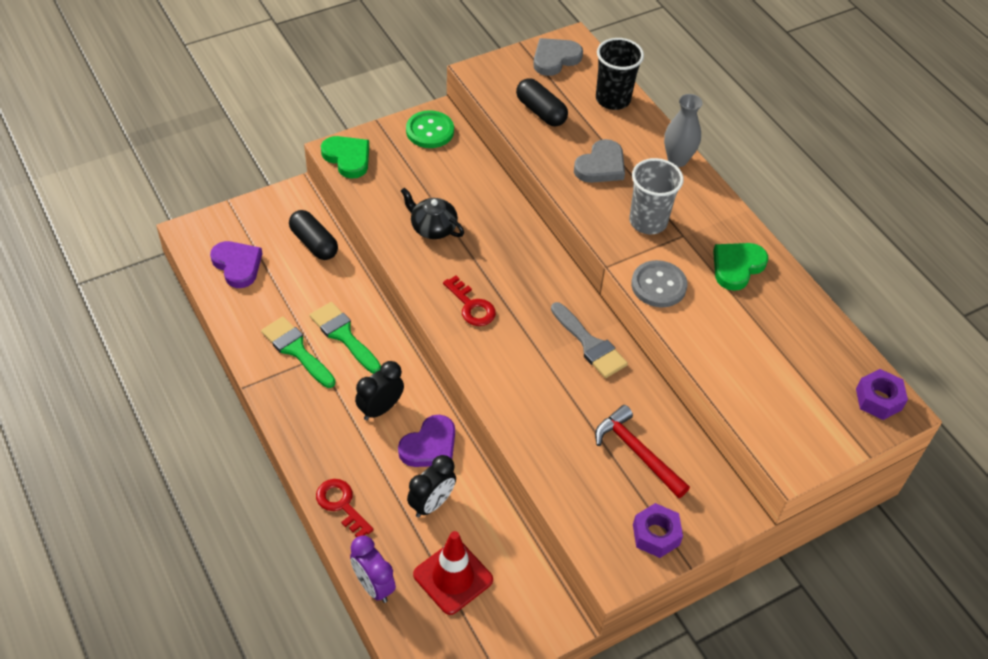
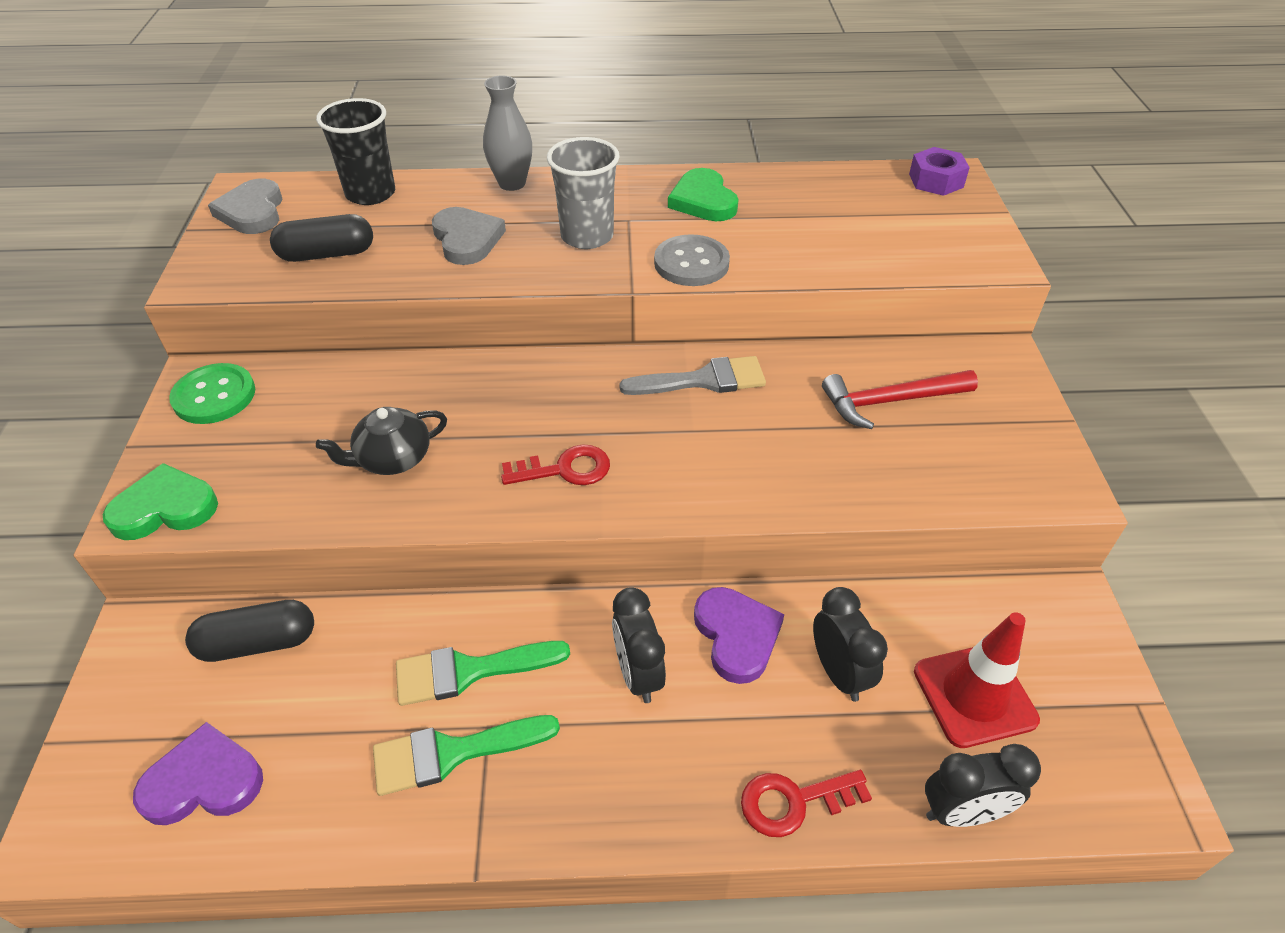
camera: 60 degrees left, 5 degrees down
(373, 585) = (962, 812): purple clock -> black clock
(656, 535) = (1019, 431): purple nut -> none

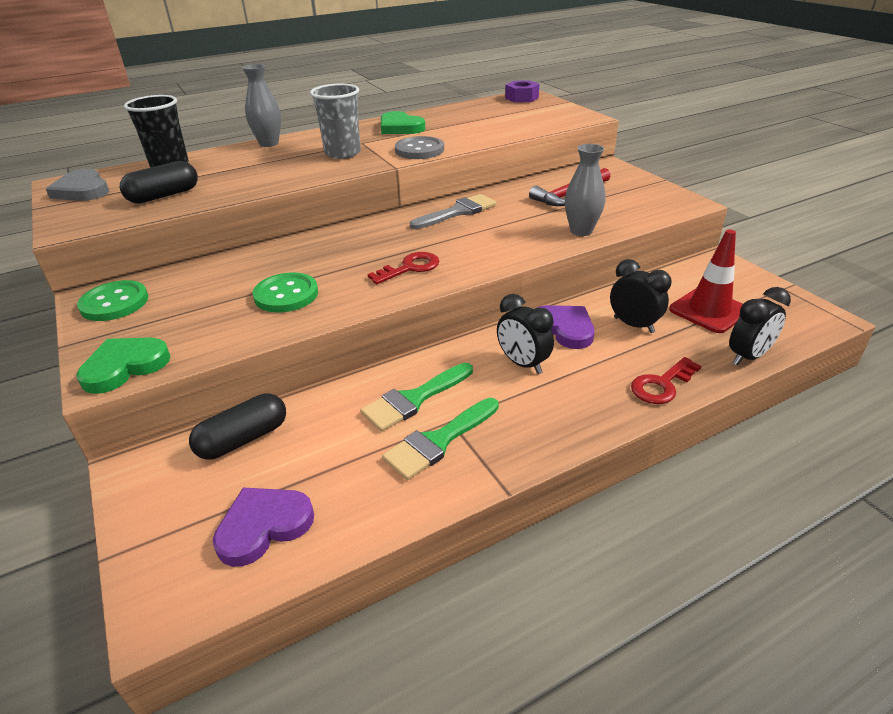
camera: 25 degrees left, 10 degrees down
(392, 459) = (286, 295): black teapot -> green button
(467, 239) = (262, 170): grey heart -> none
(847, 487) = (581, 231): none -> grey vase

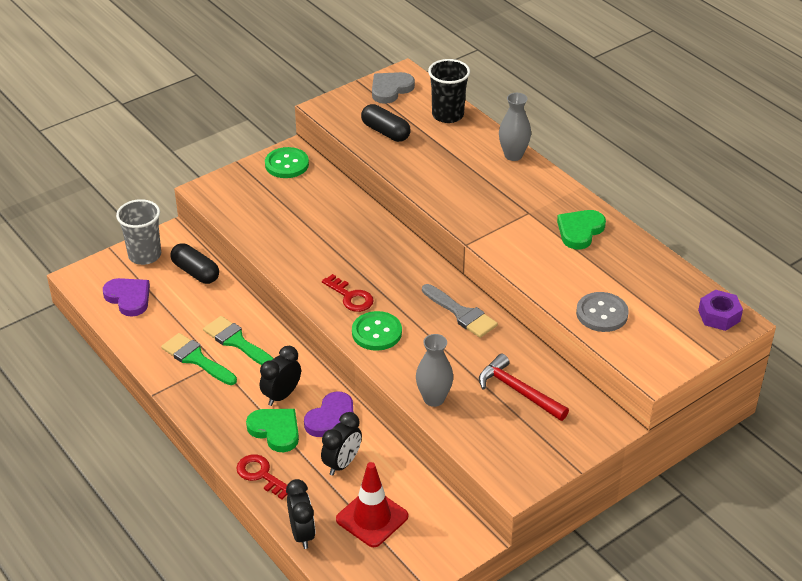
camera: 80 degrees right, 5 degrees up
(125, 367) = (216, 194): green heart -> green heart (275, 431)
(286, 295) = (304, 240): green button -> green button (376, 332)
(342, 153) = (496, 206): grey cup -> grey cup (145, 255)
(419, 150) = (514, 253): grey button -> grey button (602, 314)
(748, 356) = (302, 534): black clock -> black clock turned 150 degrees counterclockwise

